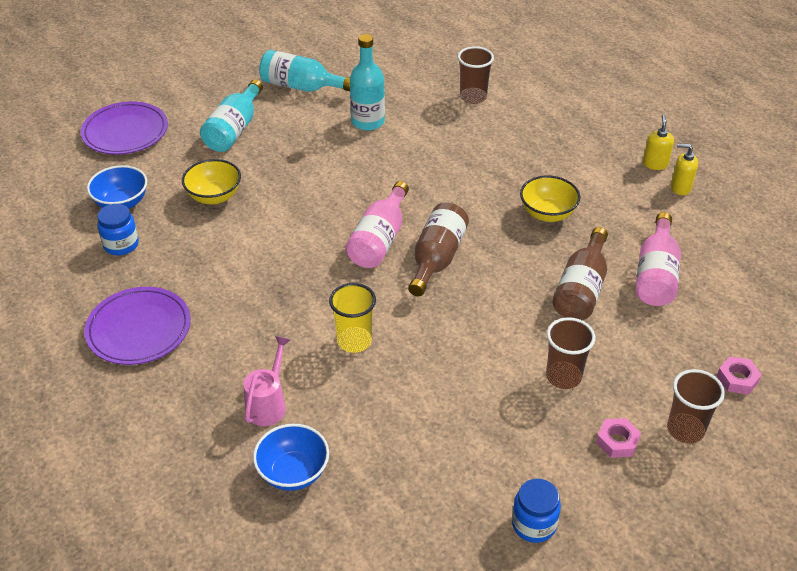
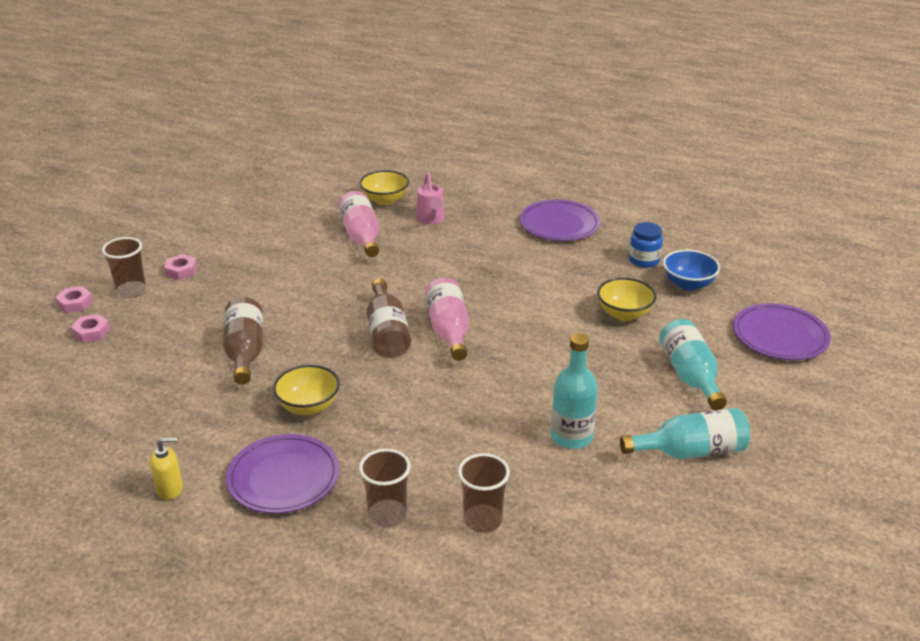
camera: 150 degrees right, 10 degrees down
(293, 472) = (385, 200): blue bowl -> yellow bowl
(354, 341) = (406, 263): yellow cup -> none
(533, 524) = (223, 222): blue jar -> none
(563, 377) = (235, 292): brown cup -> brown cup (387, 515)
(592, 166) = (283, 478): none -> purple plate
(655, 164) = (208, 510): yellow soap dispenser -> none
(655, 275) = (178, 386): pink bottle -> pink bottle (361, 236)
(756, 435) = (75, 303): none -> pink nut

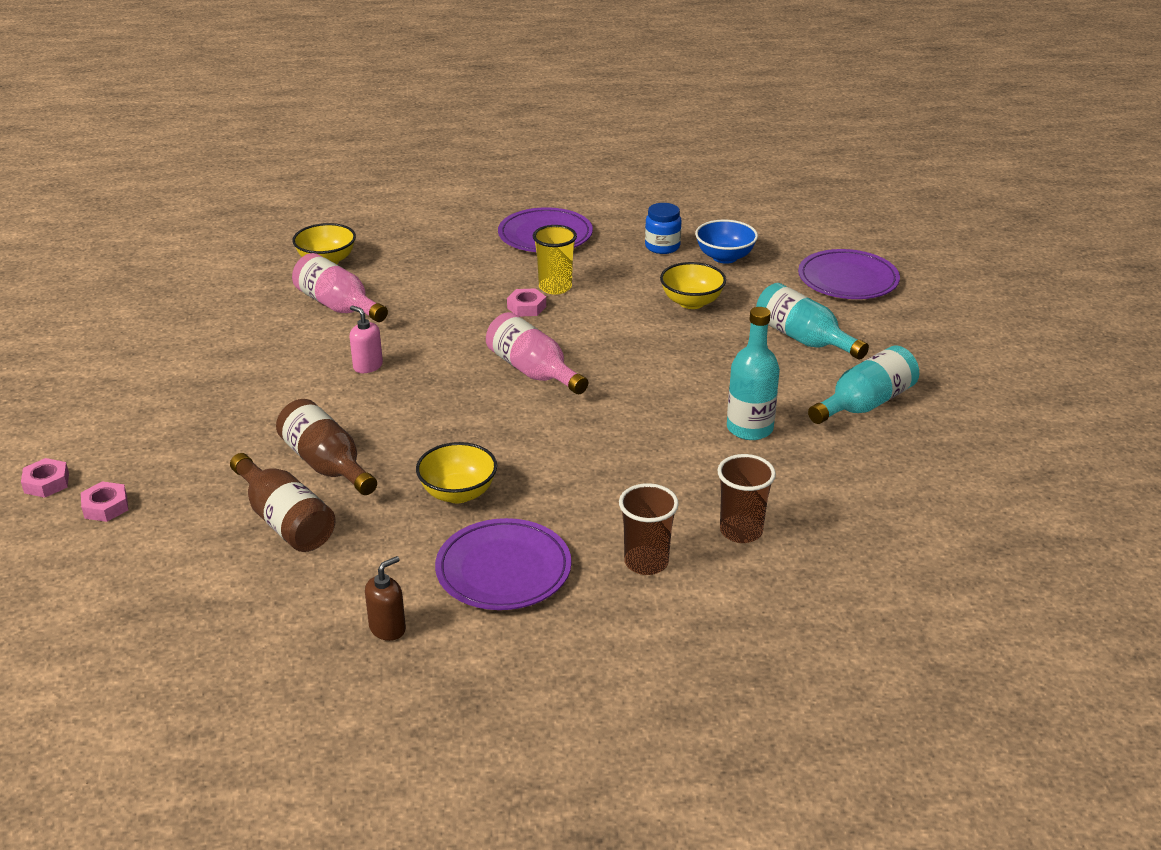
camera: 30 degrees left, 0 degrees up
(131, 291) = (108, 446): brown cup -> none
(170, 489) = (388, 628): yellow soap dispenser -> brown soap dispenser
(181, 271) = (151, 405): pink nut -> pink nut (526, 307)
(339, 288) = (367, 366): none -> pink soap dispenser
(387, 333) = (470, 394): brown bottle -> brown bottle (285, 521)
(431, 219) = (401, 267): pink watering can -> none
(528, 268) = (555, 287): none -> yellow cup

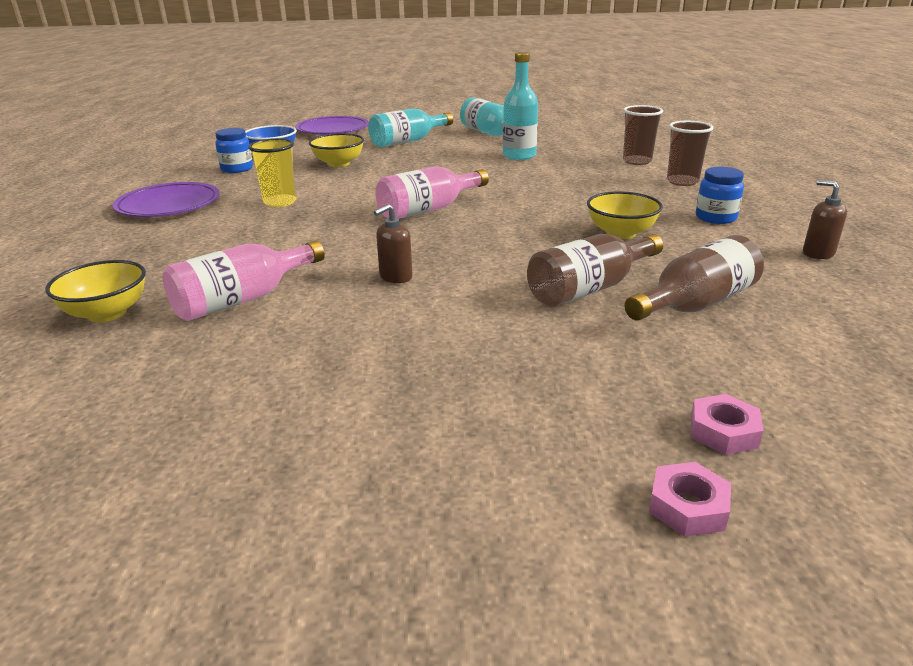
camera: 85 degrees left, 5 degrees down
(367, 366) = (395, 277): pink soap dispenser -> brown soap dispenser
(503, 570) = (715, 218): purple plate -> blue jar
(526, 307) = (311, 212): pink nut -> none

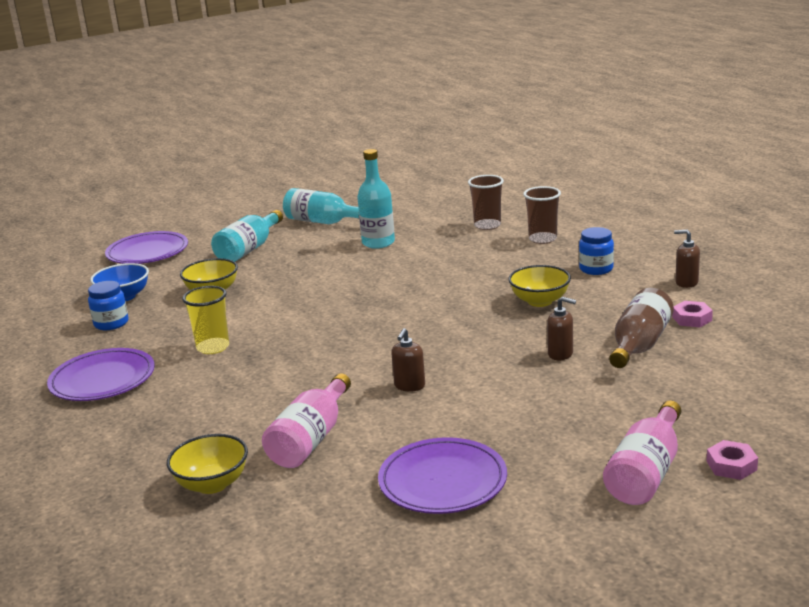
camera: 25 degrees left, 5 degrees down
(301, 386) = (442, 481): none -> purple plate
(428, 209) = (362, 320): pink bottle -> pink bottle (646, 473)
(589, 289) = (560, 354): brown bottle -> brown soap dispenser
(723, 432) = (719, 421): pink nut -> pink nut (692, 319)

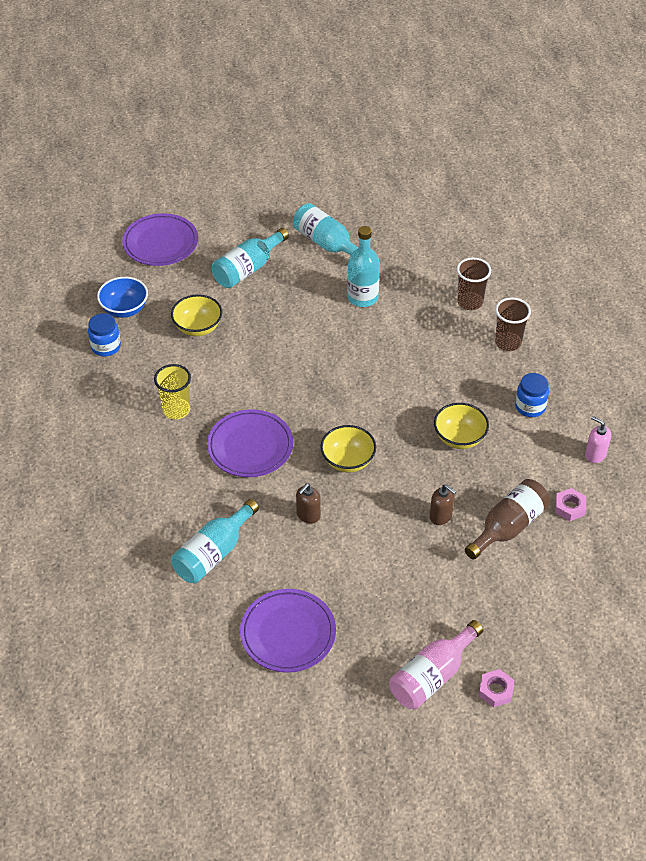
camera: 15 degrees right, 25 degrees up
(102, 380) = (82, 424): purple plate -> purple plate (250, 446)
(212, 484) = (130, 578): yellow bowl -> yellow bowl (348, 461)
(311, 439) = (213, 553): pink bottle -> turquoise bottle
(686, 282) = (595, 454): brown soap dispenser -> pink soap dispenser

